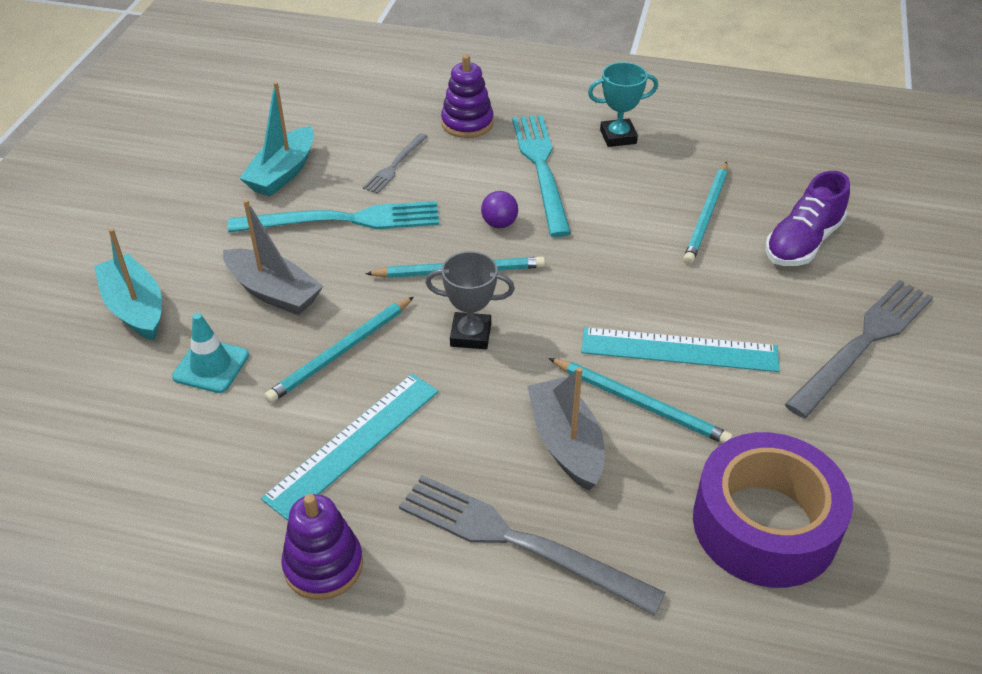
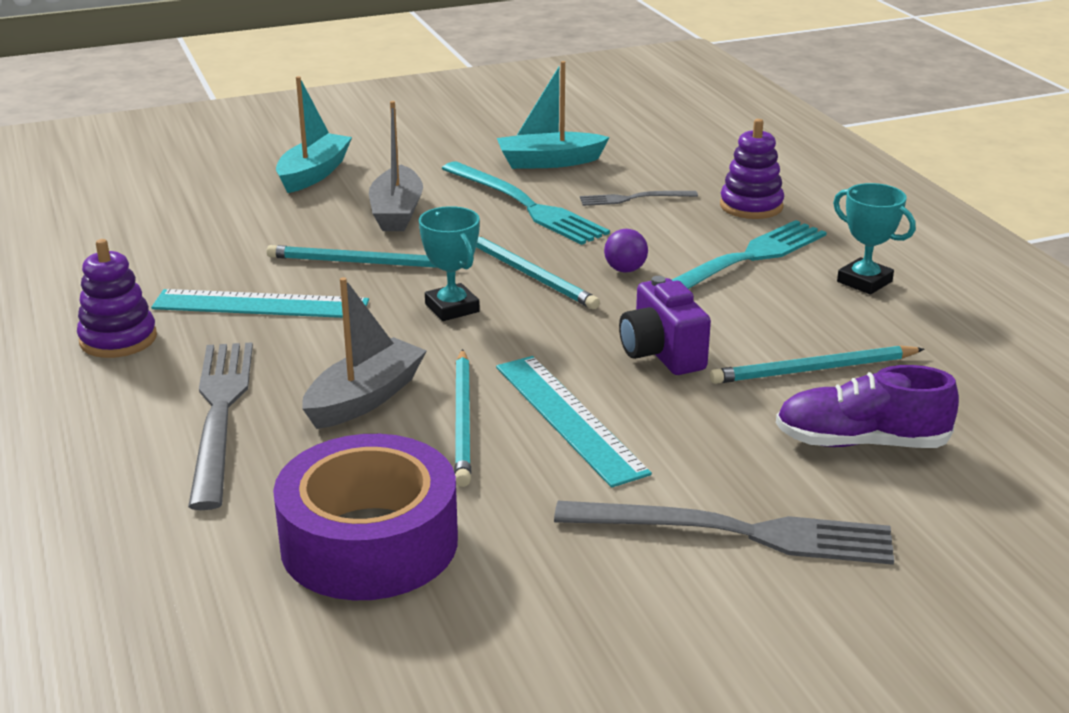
camera: 55 degrees right, 15 degrees down
(211, 366) = (284, 222): turquoise traffic cone -> none
(470, 335) = (452, 308): grey trophy -> turquoise trophy
(632, 267) = (661, 354): none -> purple camera

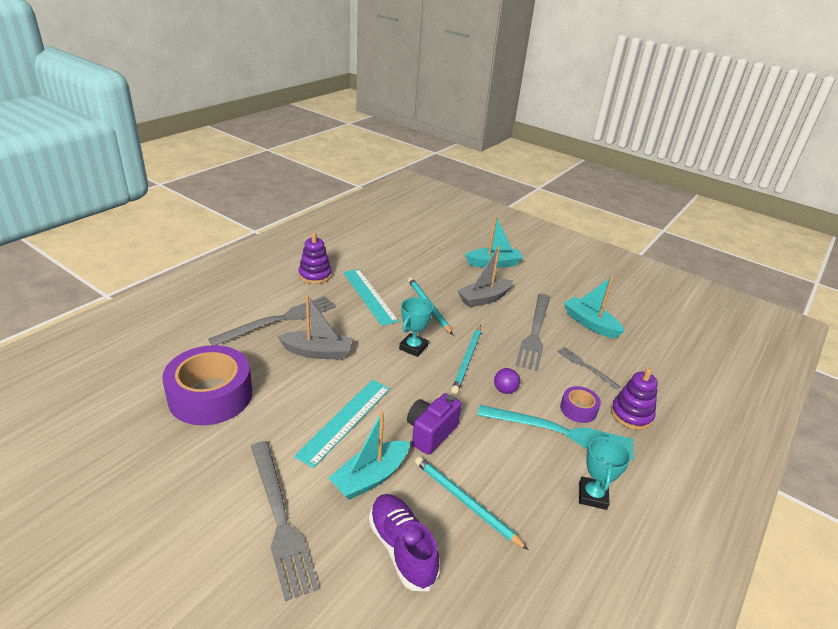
camera: 55 degrees right, 5 degrees up
(463, 420) = (319, 387): turquoise pencil -> none
(525, 205) = (535, 333): turquoise fork -> grey fork
(711, 234) = (578, 409): none -> purple tape
(711, 430) = (370, 477): none -> turquoise boat

